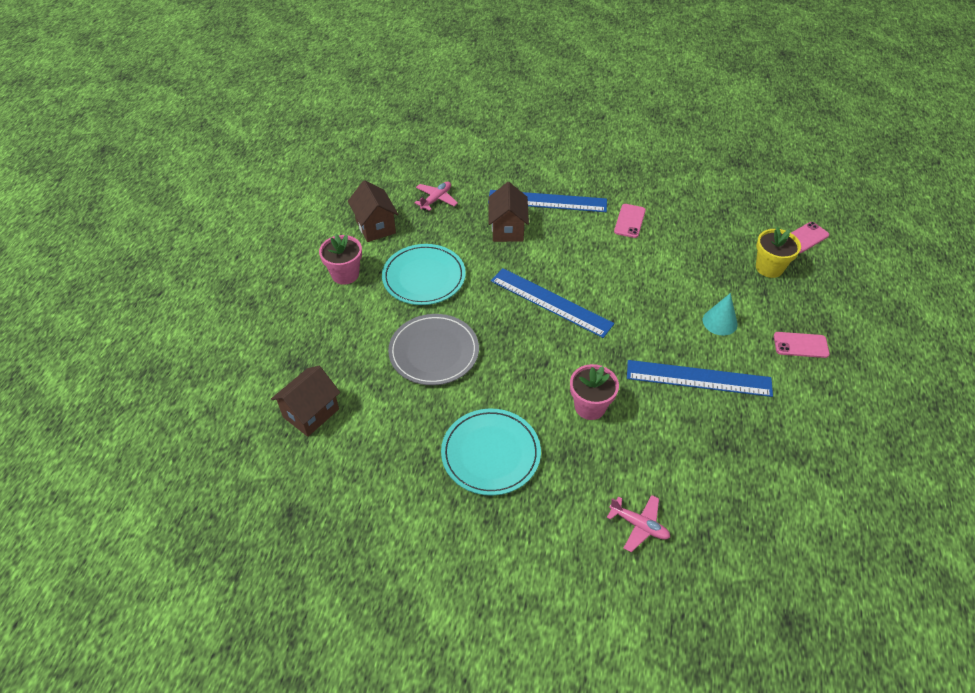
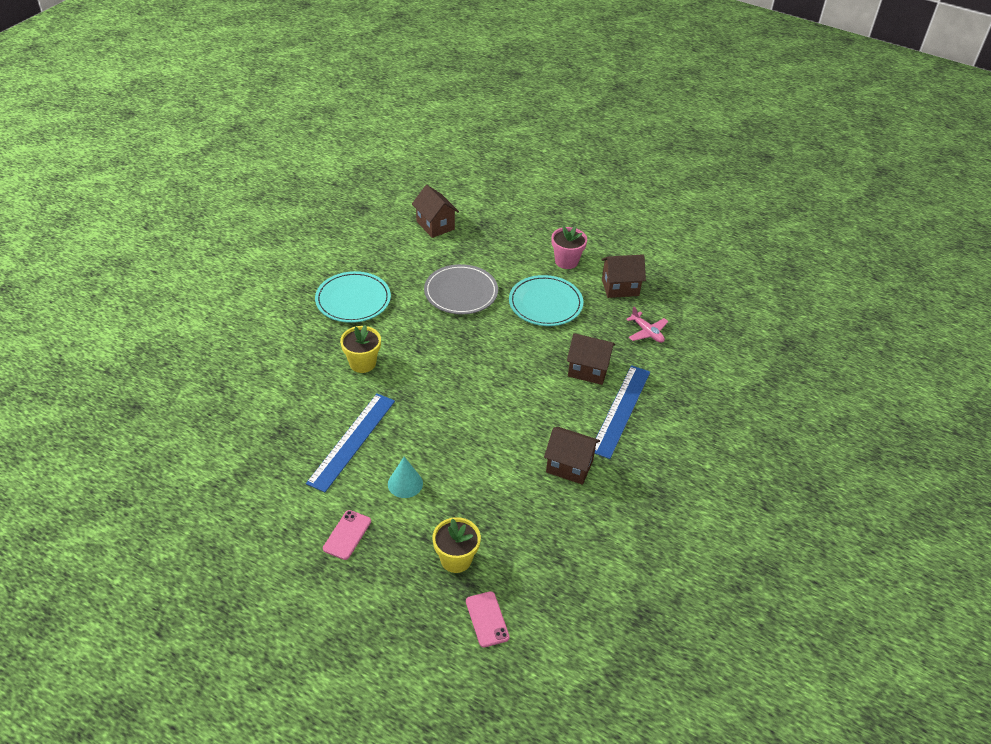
camera: 105 degrees right, 5 degrees down
(551, 302) = (483, 373): blue ruler -> none
(590, 406) = (362, 363): pink flower pot -> yellow flower pot
(629, 221) = (569, 466): pink phone -> brown house
(639, 525) = (251, 356): pink plane -> none

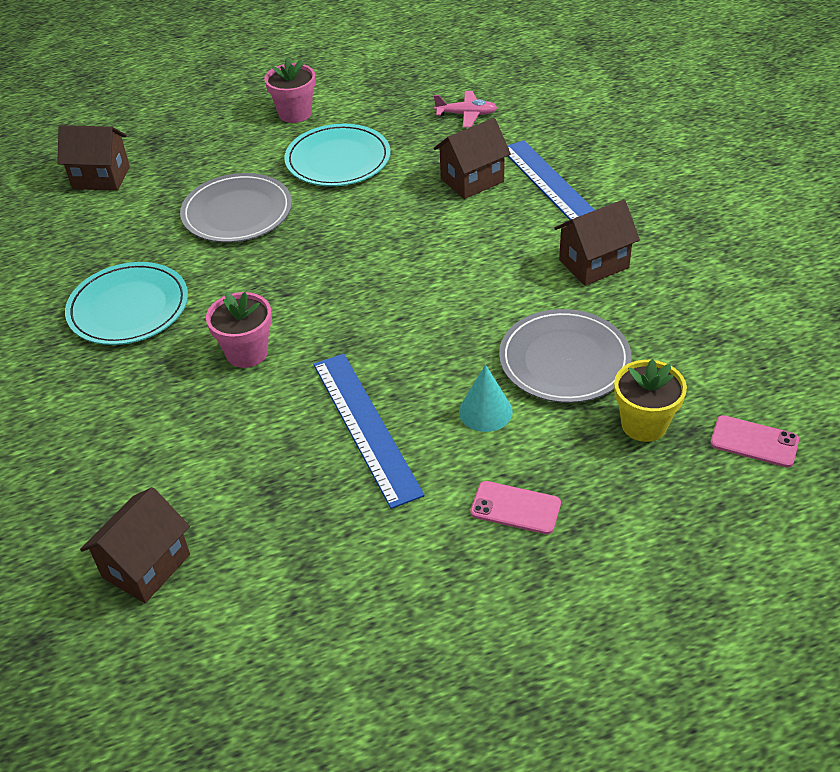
camera: 45 degrees left, 0 degrees up
(347, 535) = (515, 508): pink phone -> pink phone turned 45 degrees counterclockwise
(362, 363) = (247, 352): yellow flower pot -> pink flower pot
(475, 496) = (564, 360): none -> grey plate
(620, 287) = (381, 99): brown house -> brown house (146, 566)

